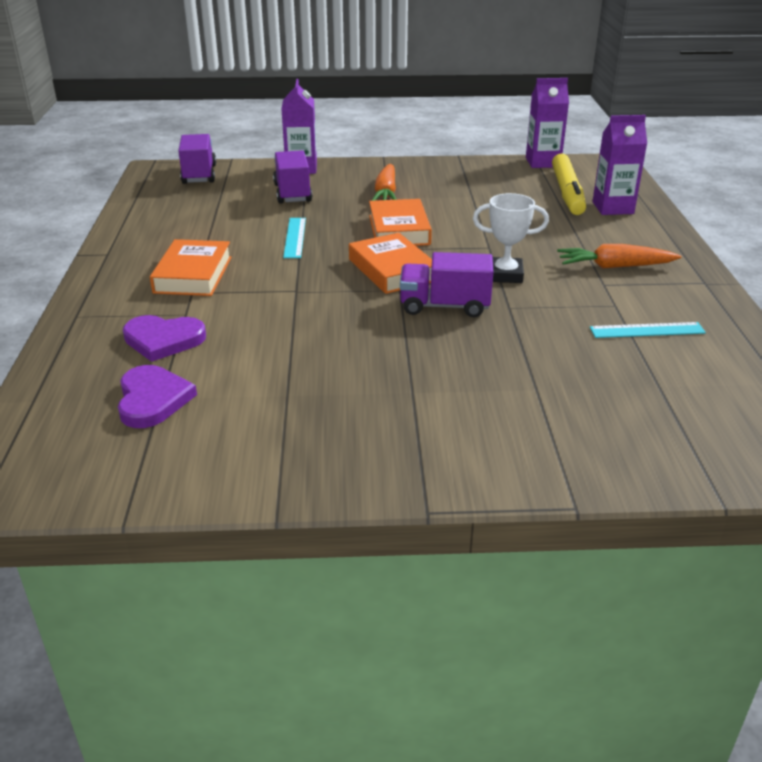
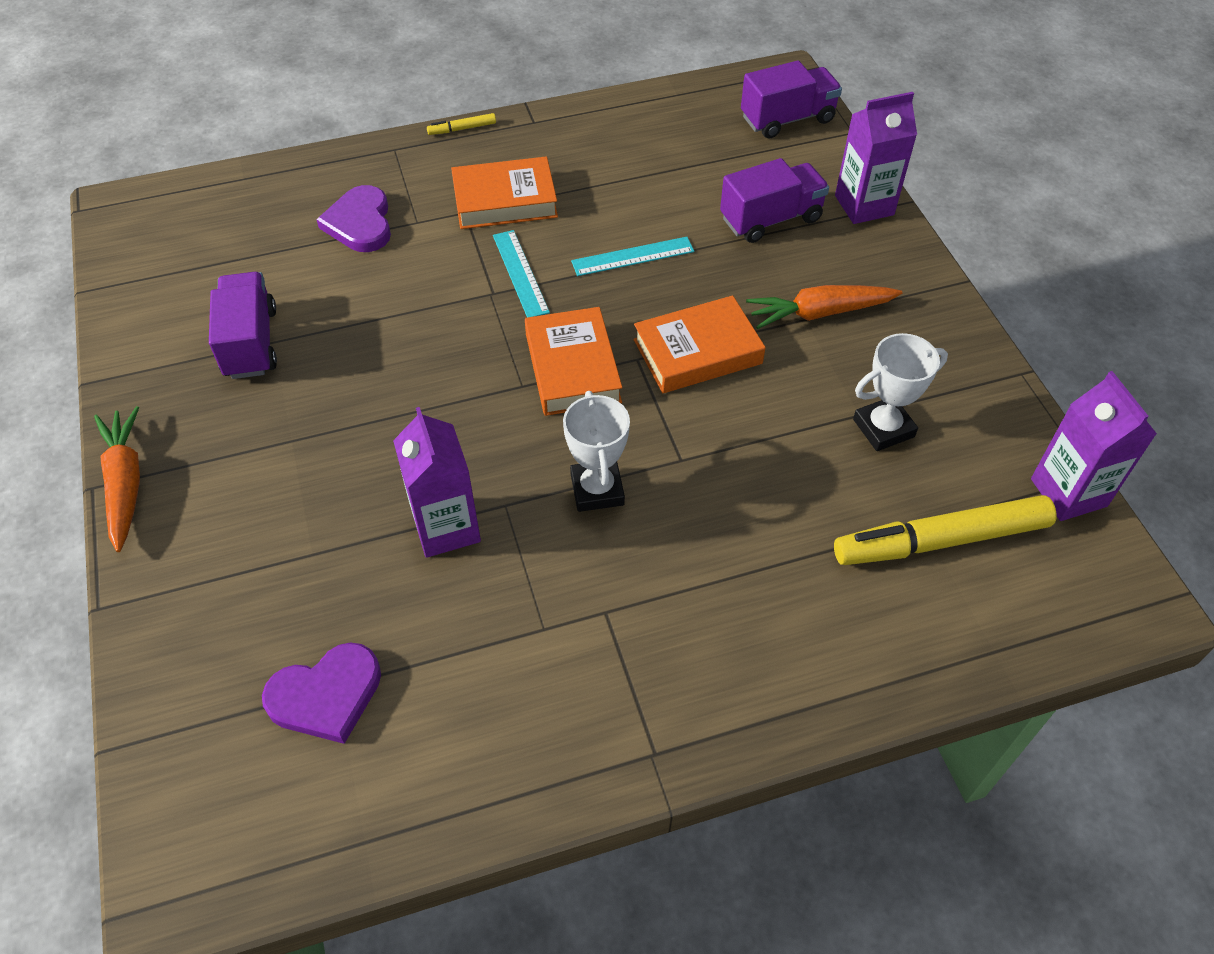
camera: 75 degrees right, 20 degrees up
(83, 283) = (462, 129): none -> yellow marker
(152, 399) = (253, 250): purple heart -> purple heart (326, 695)
(392, 270) = (572, 368): orange book -> orange book turned 60 degrees counterclockwise
(444, 306) = (489, 437): purple truck -> purple truck (250, 343)
(485, 192) = (883, 428): none -> white trophy
(613, 208) = (905, 613): purple carton -> purple carton (446, 527)
(614, 266) = (669, 624): orange carrot -> orange carrot (125, 484)
(647, 330) = (477, 671): turquoise ruler -> turquoise ruler (520, 273)

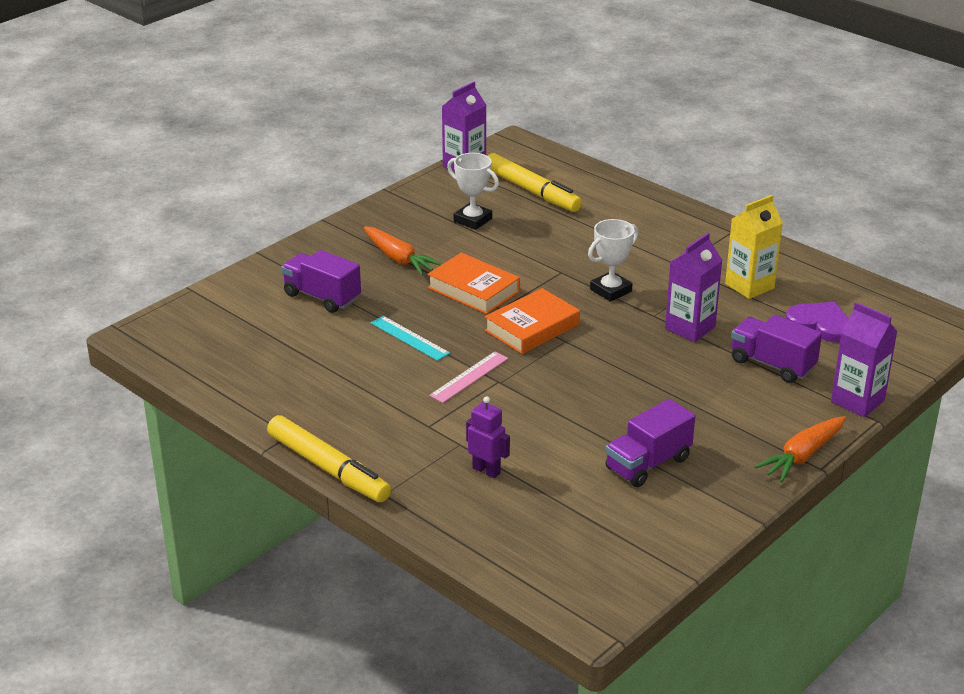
camera: 120 degrees left, 20 degrees down
(360, 223) = (486, 470): purple heart -> purple robot
(462, 129) = (328, 468): yellow marker -> yellow marker, size x2.40
(486, 669) = (749, 286): none -> yellow carton
(505, 200) = (399, 412): orange book -> none
(520, 273) = (469, 377): turquoise ruler -> pink ruler
(787, 119) = (195, 319): purple truck -> purple truck (772, 364)
(864, 205) = (276, 267): purple carton -> purple carton (857, 401)

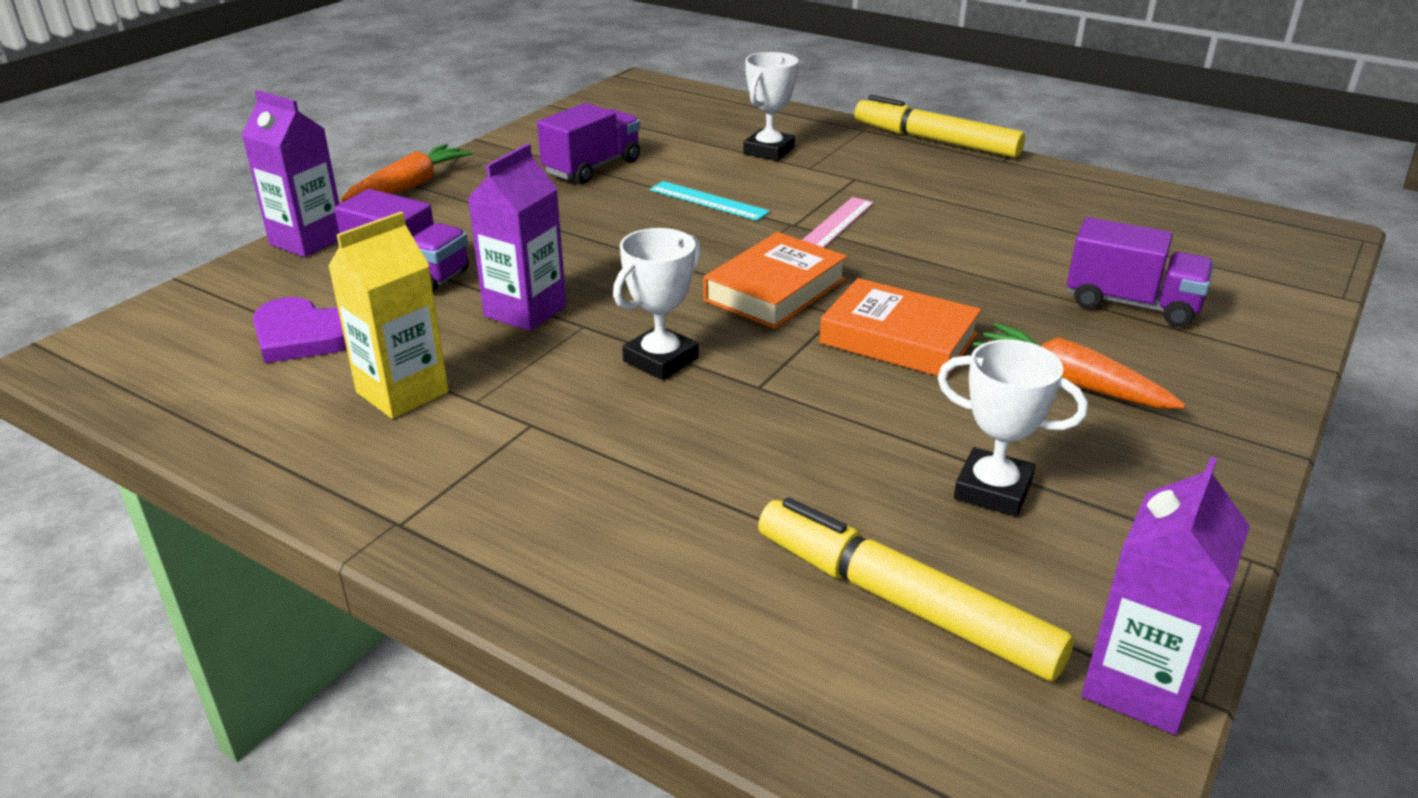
camera: 170 degrees right, 0 degrees up
(409, 338) = (948, 261): turquoise ruler -> turquoise ruler (708, 201)
(486, 470) = (768, 151): purple robot -> white trophy

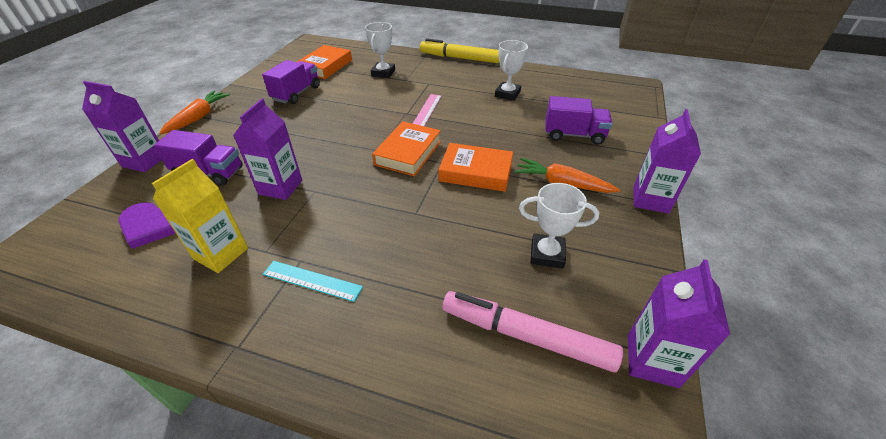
camera: 15 degrees left, 10 degrees up
(659, 127) = (325, 66): none -> orange book
(660, 359) = (361, 205): white trophy -> white trophy (507, 94)
(708, 201) = (361, 105): turquoise ruler -> turquoise ruler (312, 280)
(903, 603) = (526, 336): yellow marker -> pink marker
(1255, 437) = (650, 199): none -> purple carton

